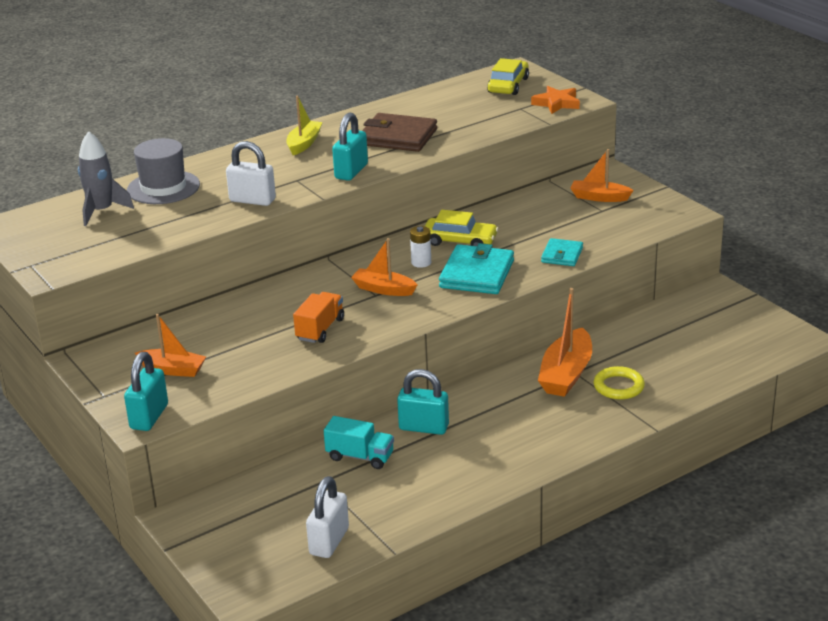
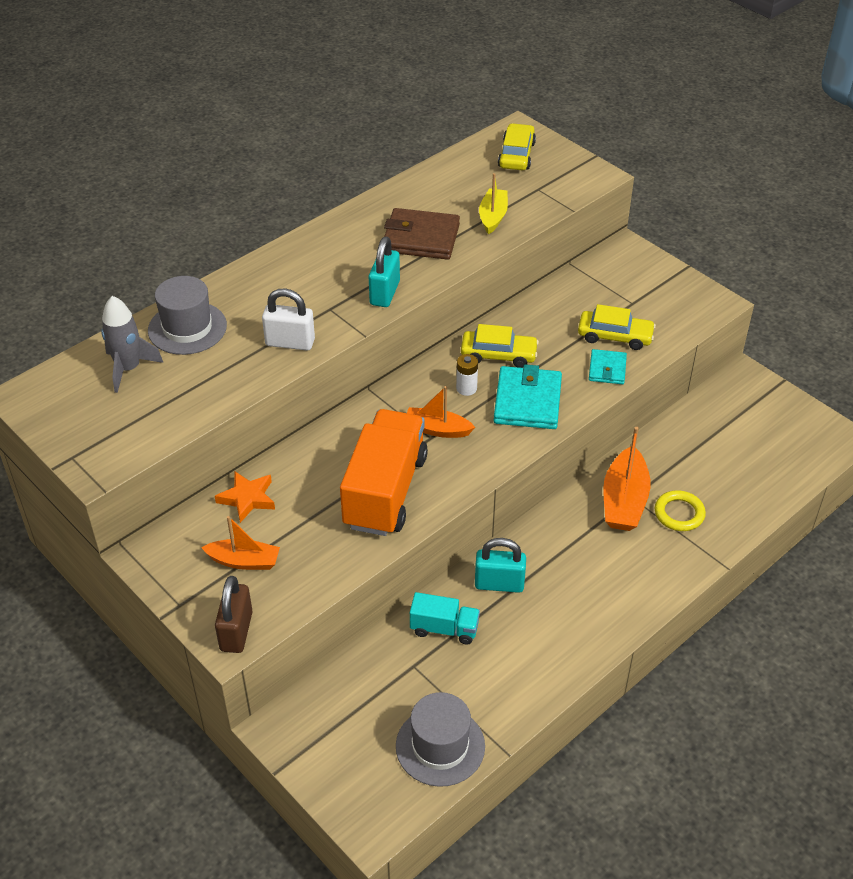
camera: 10 degrees left, 15 degrees up
(149, 417) = (236, 631): turquoise padlock -> brown padlock
(304, 143) = (323, 253): yellow boat -> yellow boat (493, 217)
(320, 329) = (385, 491): orange truck -> orange truck, size x1.99
(329, 541) = (440, 746): white padlock -> grey hat
(556, 103) = (573, 180): orange star -> orange star (247, 498)
(577, 232) = (615, 336): none -> yellow car
(599, 197) = (625, 285): orange boat -> none

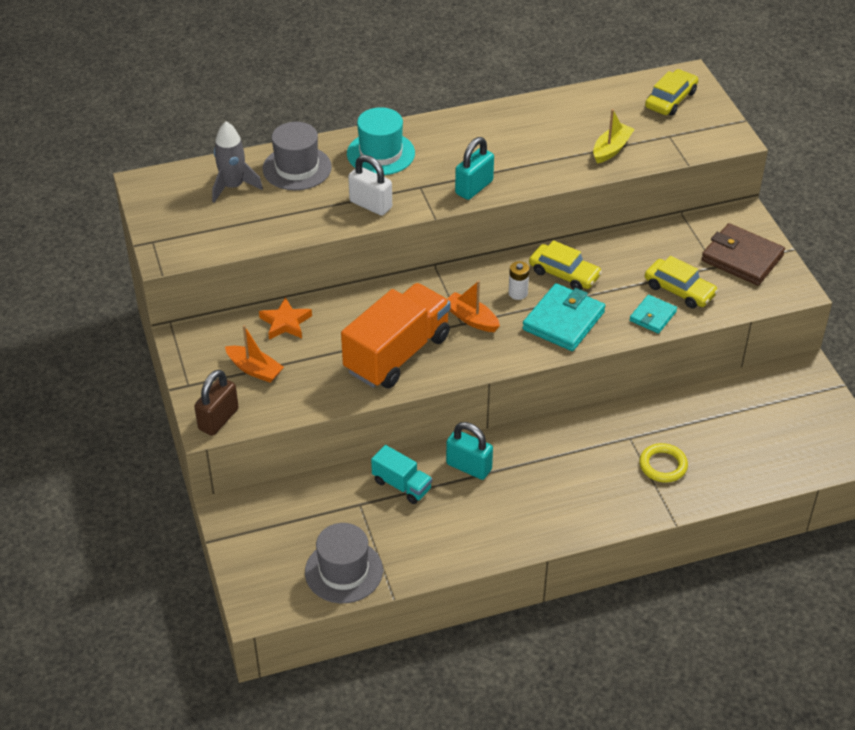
camera: 25 degrees right, 0 degrees up
(267, 287) = (380, 153): none -> turquoise hat
(421, 238) = (535, 150): brown wallet -> brown wallet (742, 258)
(624, 500) = (621, 438): orange boat -> none

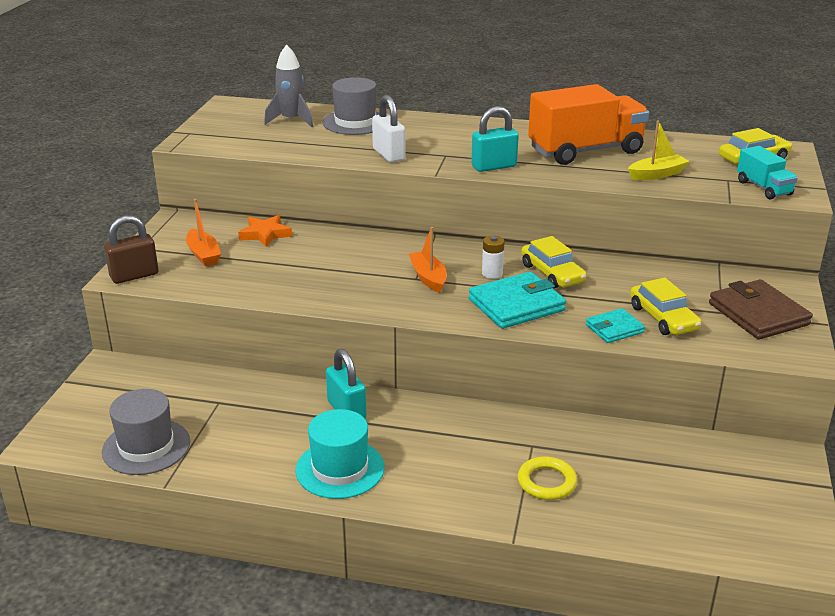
camera: 30 degrees right, 15 degrees down
(380, 153) = (435, 130): turquoise hat -> turquoise hat (340, 469)
(397, 354) = (334, 281): orange truck -> orange truck (585, 151)
(402, 485) = (270, 402): turquoise truck -> turquoise truck (763, 188)

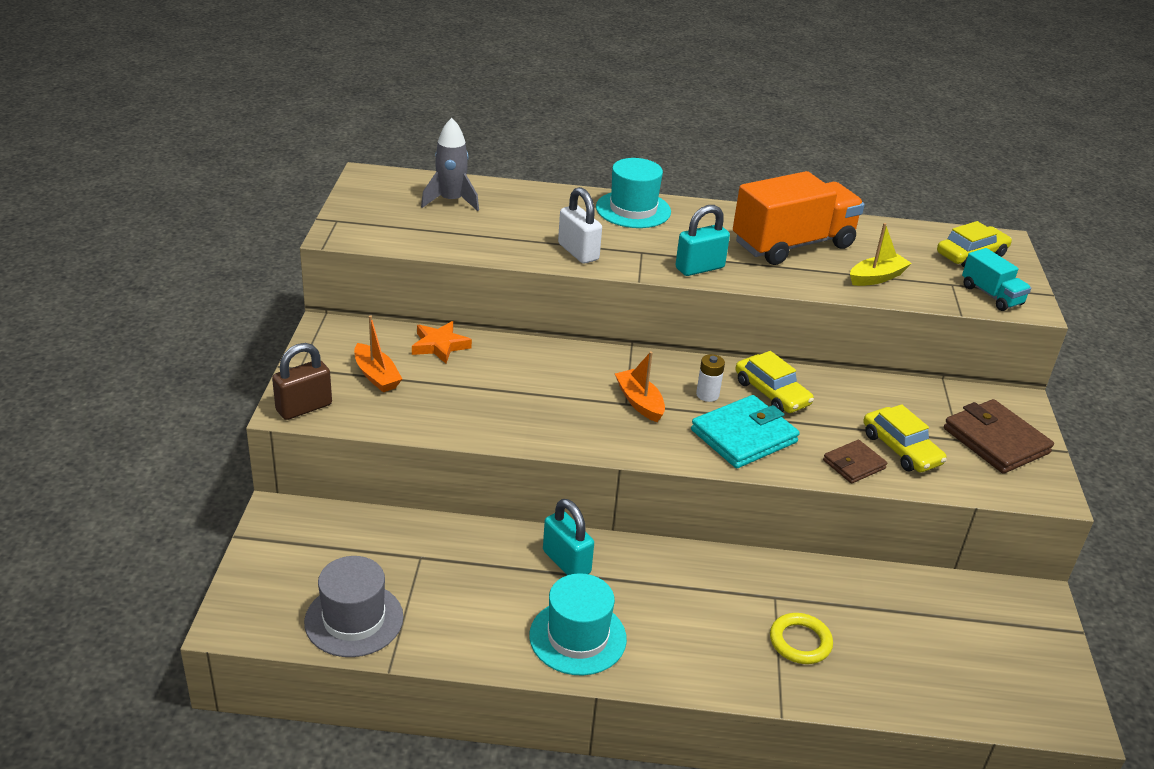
camera: 10 degrees left, 5 degrees up
(355, 122) = (526, 204): grey hat -> none
(448, 126) = (633, 209): none -> turquoise hat
(614, 328) = (854, 464): turquoise wallet -> brown wallet

